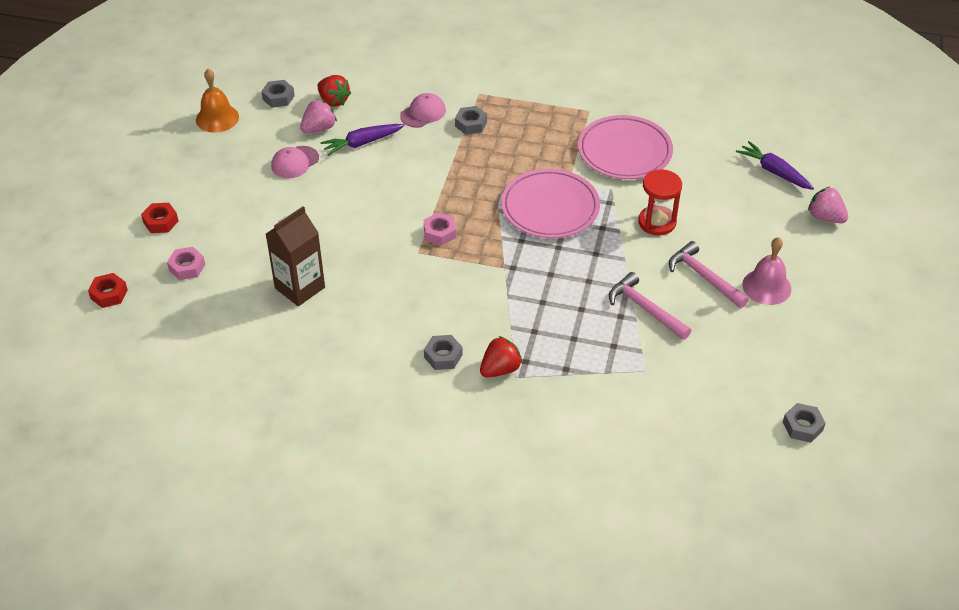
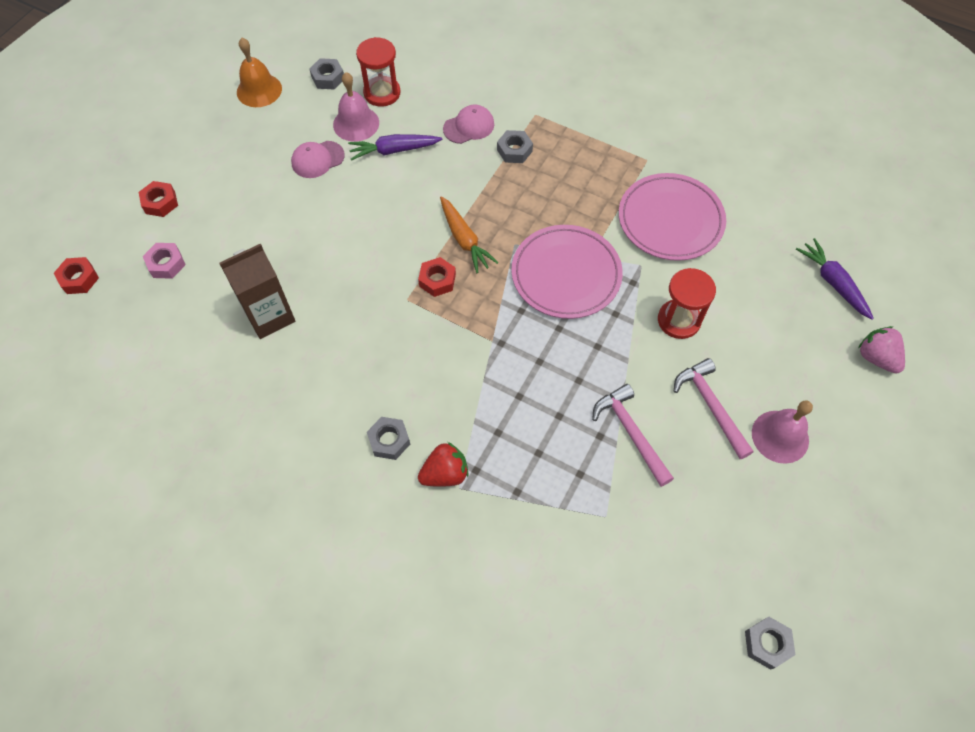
camera: 15 degrees right, 15 degrees up
(319, 128) = (356, 123): pink strawberry -> pink bell
(333, 101) = (382, 93): red strawberry -> red hourglass
(439, 233) = (437, 280): pink nut -> red nut
(452, 198) = (464, 239): none -> orange carrot

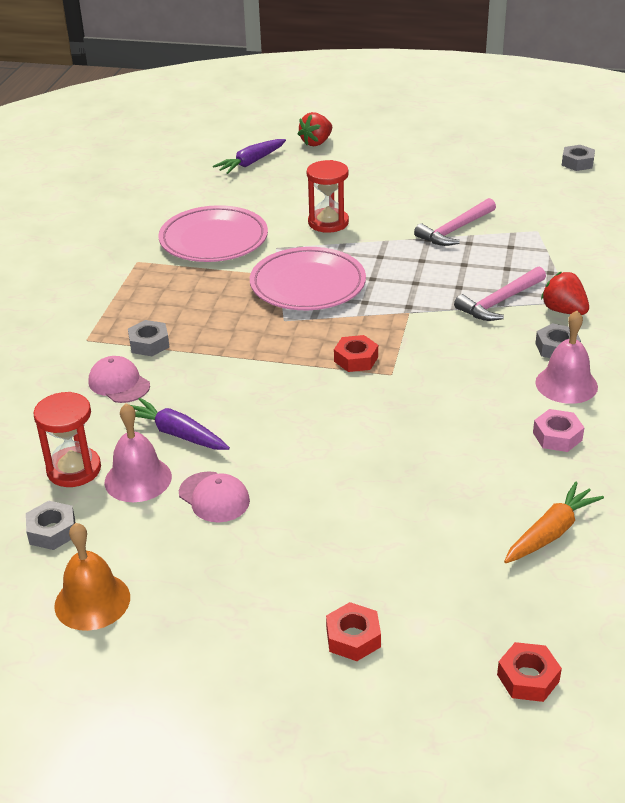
camera: 105 degrees left, 25 degrees down
(166, 264) = (452, 589): pink nut -> pink nut (557, 436)
(269, 316) = (472, 468): brown carton -> none
(394, 150) = (177, 434): purple carrot -> purple carrot turned 150 degrees clockwise
(464, 239) = (293, 352): orange carrot -> orange carrot (551, 532)
(711, 406) = (405, 200): pink hammer -> pink hammer (499, 302)
(780, 436) = (412, 171): pink bell -> pink bell (566, 384)
(876, 358) = (316, 142): pink strawberry -> red strawberry

